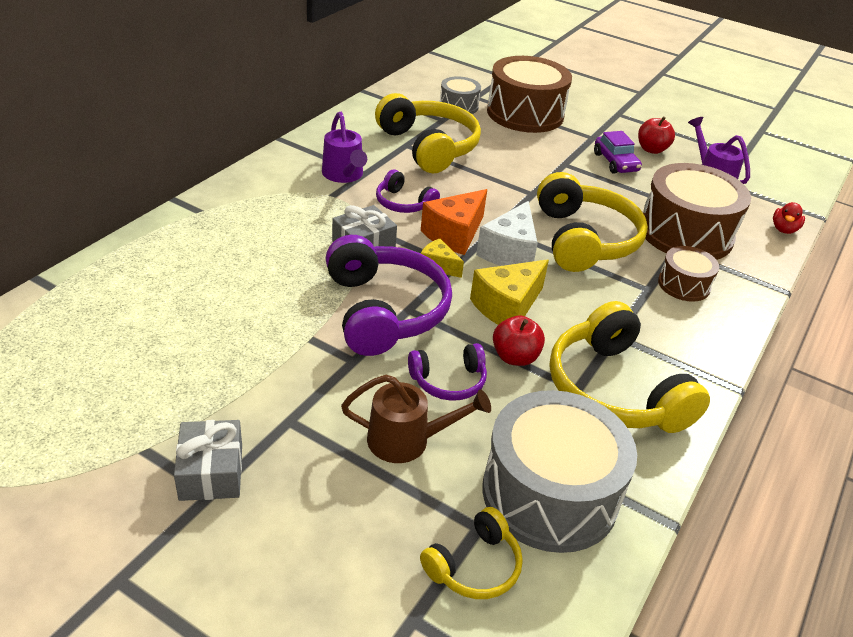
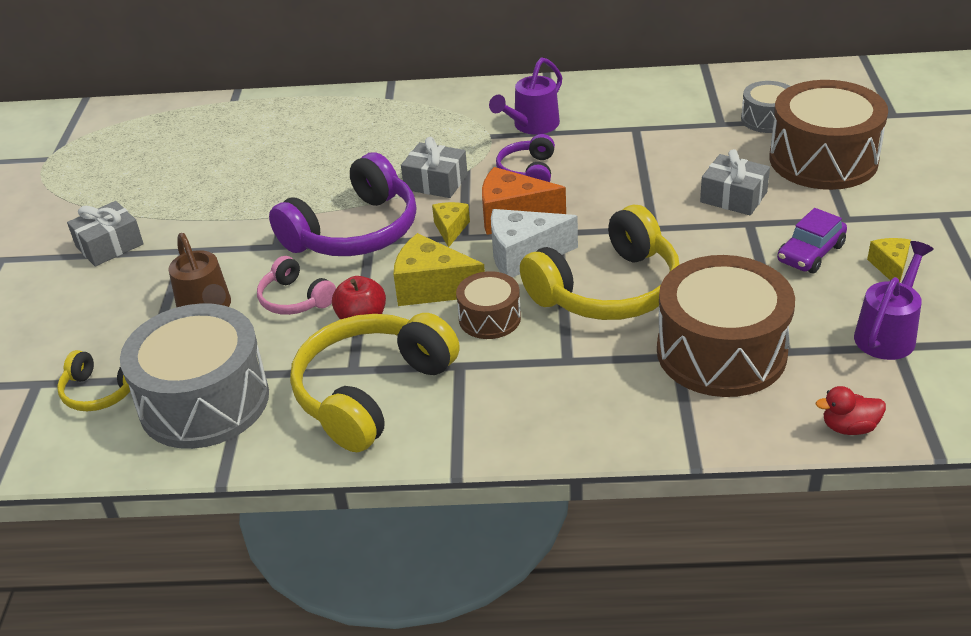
camera: 65 degrees right, 0 degrees up
(429, 147) = (652, 140): yellow headphones -> none
(448, 381) = (295, 299): purple headphones -> pink headphones
(530, 155) = (733, 197): none -> grey gift
(651, 149) = (890, 267): red apple -> yellow cheese
(684, 285) = (607, 382): brown drum -> brown drum (489, 318)

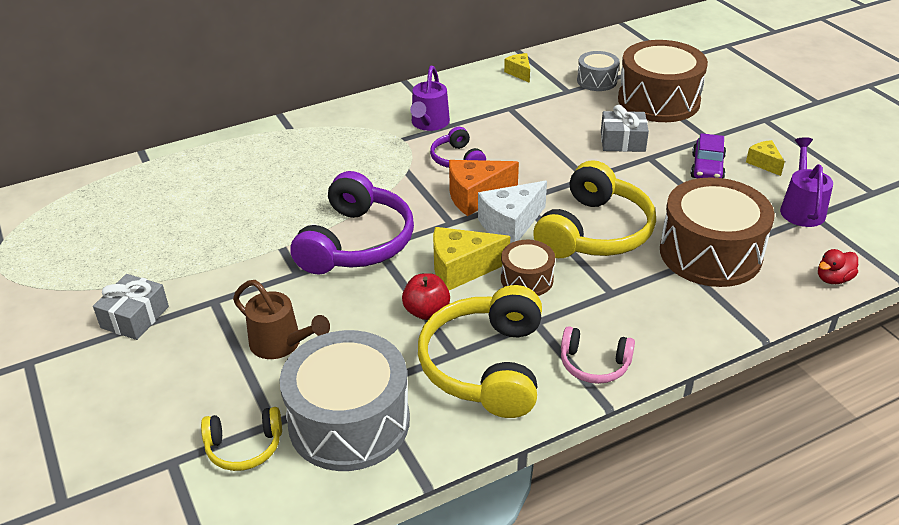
camera: 30 degrees left, 0 degrees up
(295, 299) = (354, 312): pink headphones -> pink headphones (594, 364)
(436, 182) = (390, 186): grey gift -> none
(451, 229) = (435, 219): yellow cheese -> yellow cheese (519, 73)

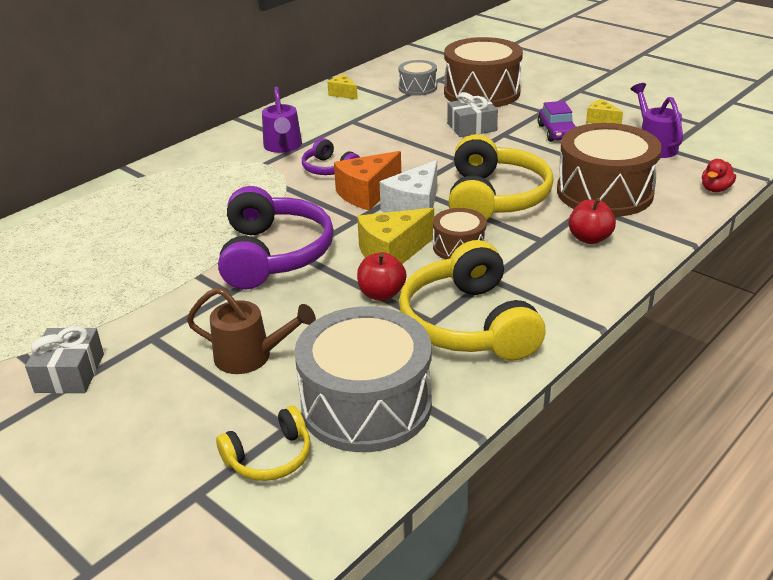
camera: 20 degrees left, 5 degrees down
(594, 364) = (566, 298): pink headphones -> none
(660, 303) = (589, 238): none -> red apple

